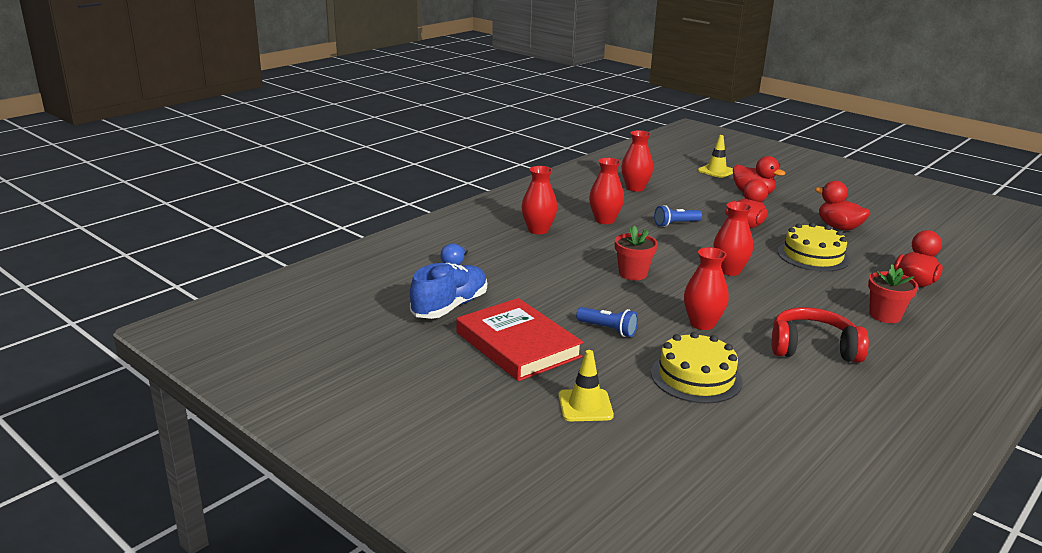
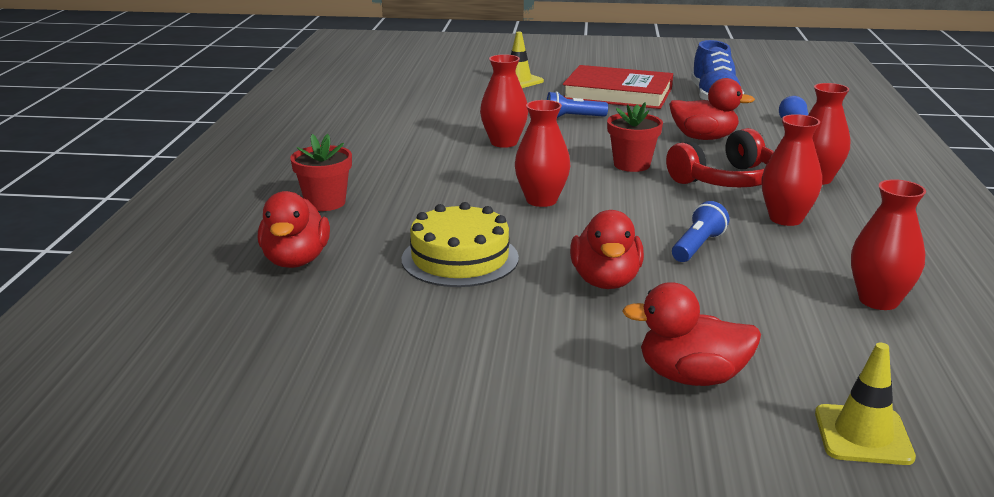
camera: 145 degrees right, 0 degrees up
(696, 377) = (465, 110): yellow cake -> none
(813, 348) = (386, 152): red headphones -> red headphones (726, 180)
(839, 227) = (460, 339): red duck -> red duck (704, 138)

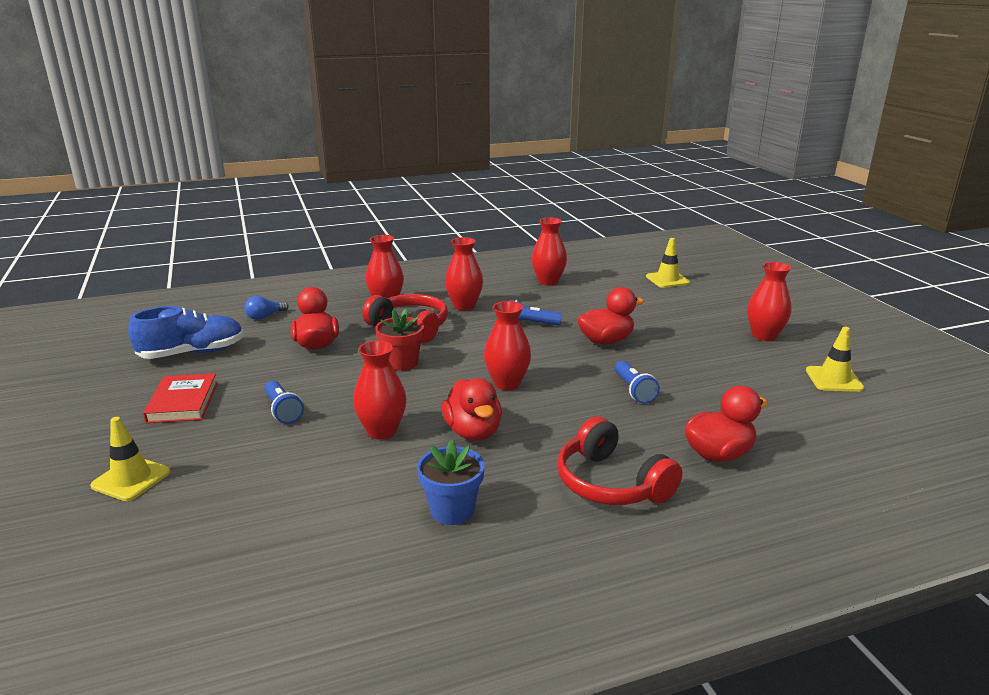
camera: 115 degrees left, 0 degrees up
(325, 203) = (611, 483): red flower pot -> red headphones
(328, 419) = (834, 379): none -> yellow traffic cone
(370, 148) = (452, 510): none -> blue flower pot
(460, 258) = (633, 390): yellow cake -> blue flashlight
(520, 428) = (764, 336): none -> red vase
(618, 93) = (183, 402): red book -> red book, size x0.63
(691, 377) = (672, 310): red duck -> red duck (473, 432)

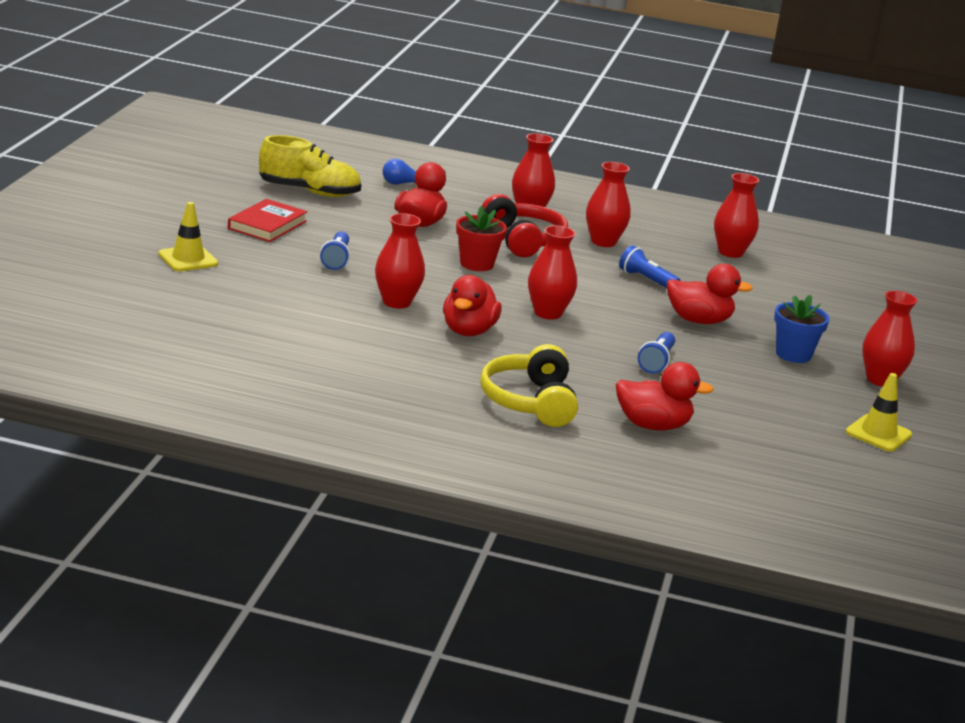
camera: 30 degrees right, 0 degrees up
(192, 353) = (309, 192): blue shoe -> yellow shoe
(452, 510) = (386, 365): blue flower pot -> blue flower pot (793, 354)
(611, 483) = (530, 402): red headphones -> yellow headphones
(667, 280) = (874, 299): yellow traffic cone -> none

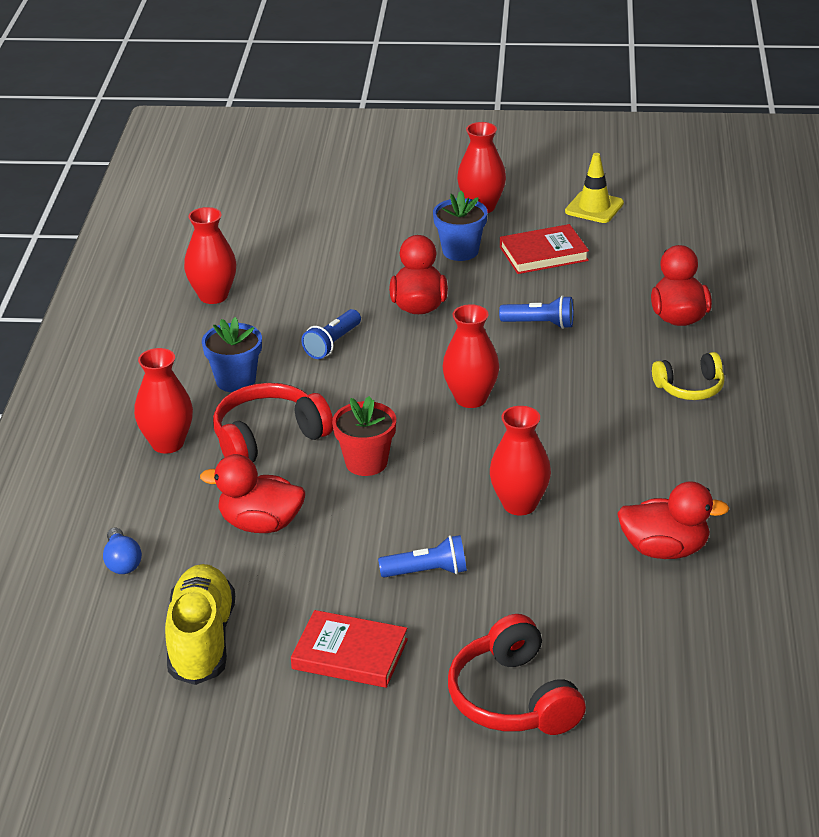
camera: 95 degrees left, 10 degrees up
(188, 259) = (513, 698): yellow traffic cone -> red headphones
(468, 331) = (558, 444): red duck -> red duck (665, 549)
(530, 402) = (690, 388): yellow headphones -> yellow headphones, size x0.63
(603, 242) = (236, 381): red vase -> blue flower pot
(784, 389) = (543, 254): none -> red book

